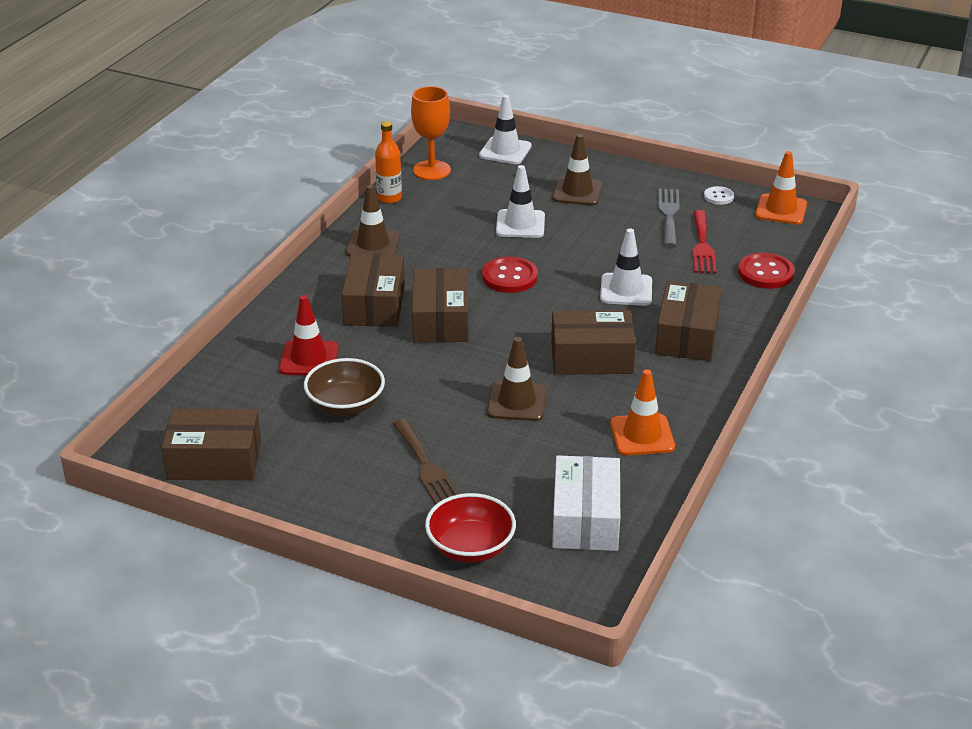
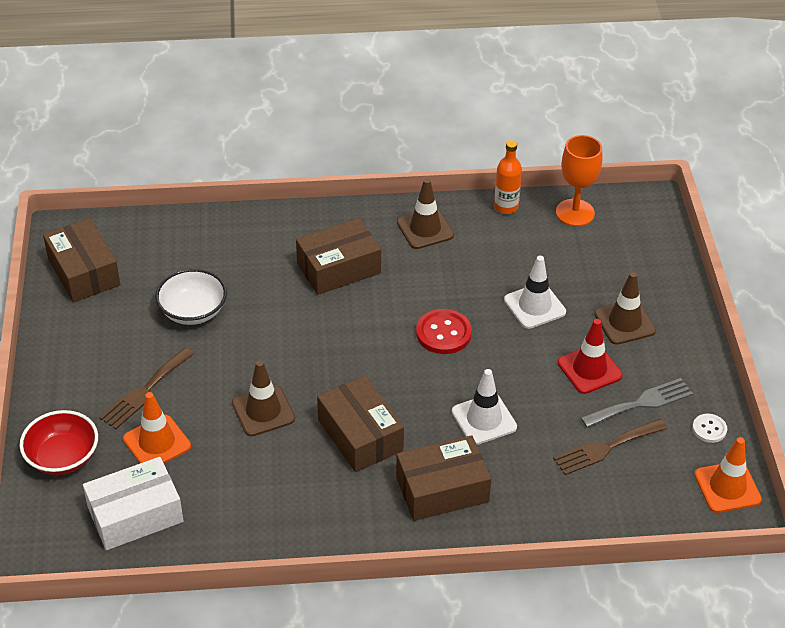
camera: 60 degrees right, 10 degrees up
(309, 359) = (238, 264): red traffic cone -> red traffic cone (589, 369)
(345, 405) = (193, 311): brown bowl -> white bowl
(440, 320) = (345, 317): brown box -> none
(505, 151) = (653, 245): white traffic cone -> none
(642, 435) = (269, 511): orange traffic cone -> orange traffic cone (157, 442)
(702, 245) = (606, 448): red fork -> brown fork
(765, 273) = (595, 513): red button -> none

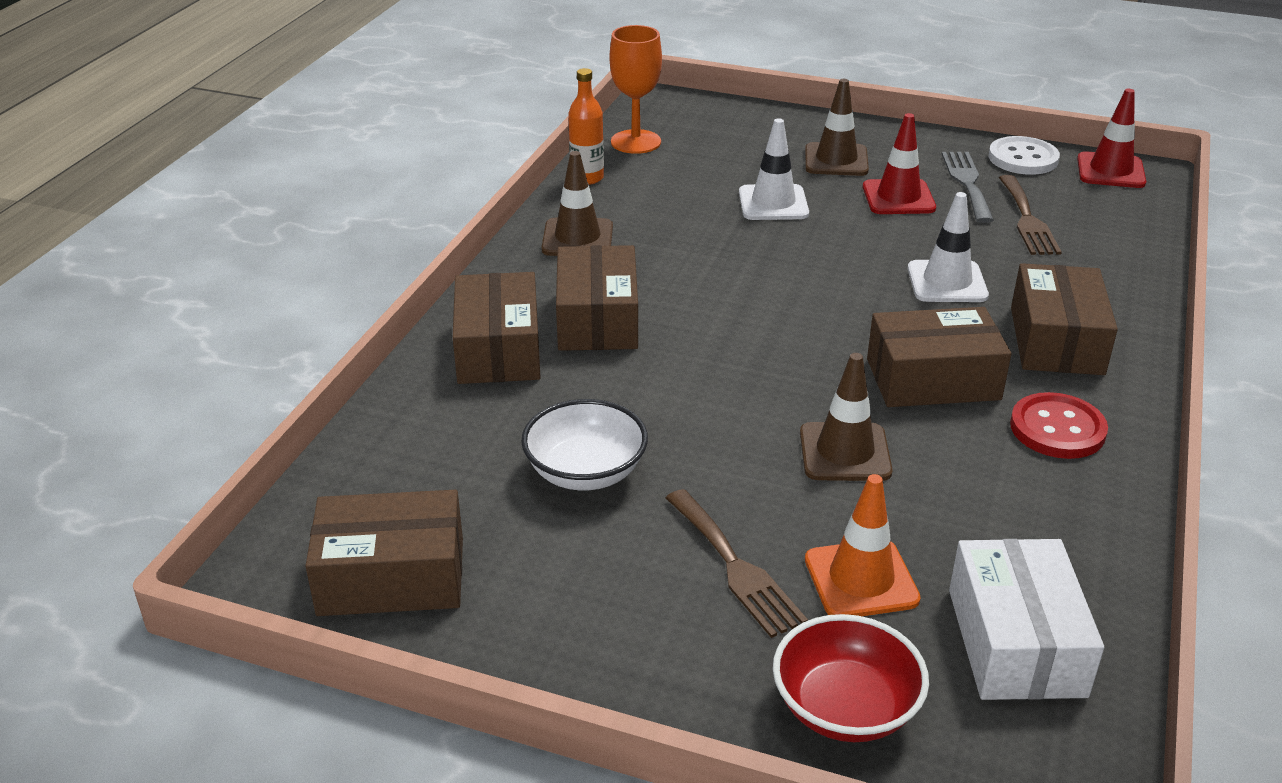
camera: 65 degrees left, 10 degrees down
(284, 239) = (498, 349): none -> brown box
(443, 333) = (779, 272): red button -> red button (1057, 429)
(709, 429) = (1023, 158): white button -> white button, size x1.72
(727, 487) = (1110, 171): orange traffic cone -> red traffic cone

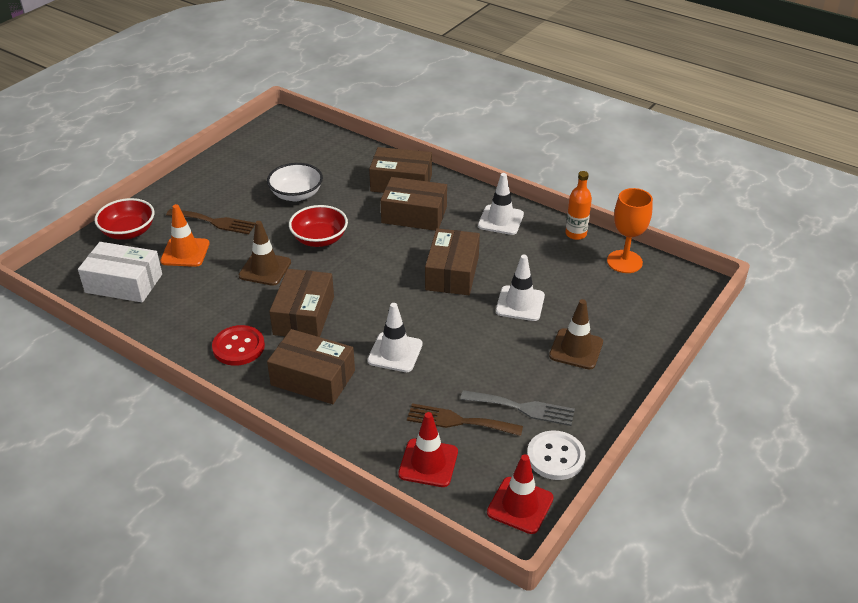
camera: 105 degrees right, 5 degrees up
(391, 576) = (264, 145): brown box -> brown box (452, 273)
(577, 238) = (500, 220): brown traffic cone -> white traffic cone
(720, 408) = (319, 239): none -> red bowl
(735, 567) = (214, 222): brown fork -> brown fork turned 150 degrees counterclockwise
(898, 198) = (510, 364): red traffic cone -> red traffic cone (428, 463)

